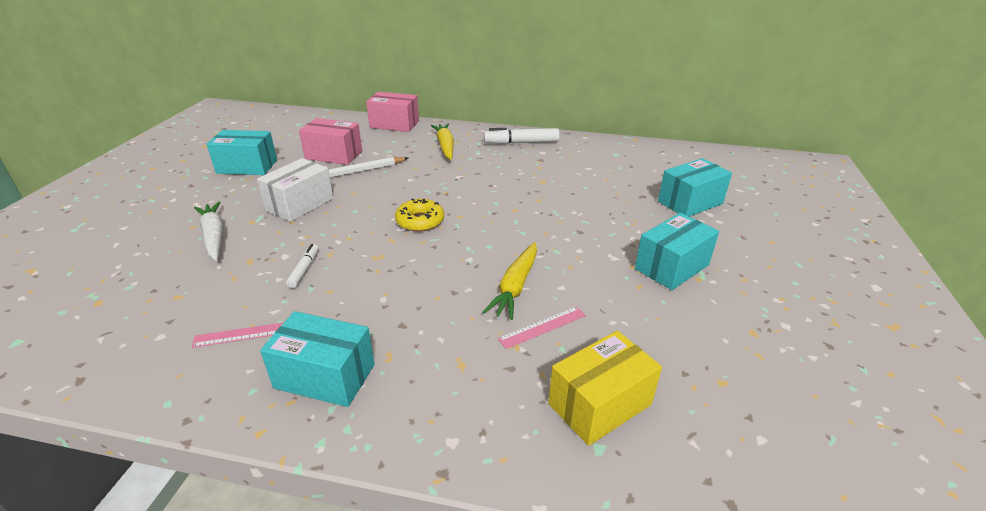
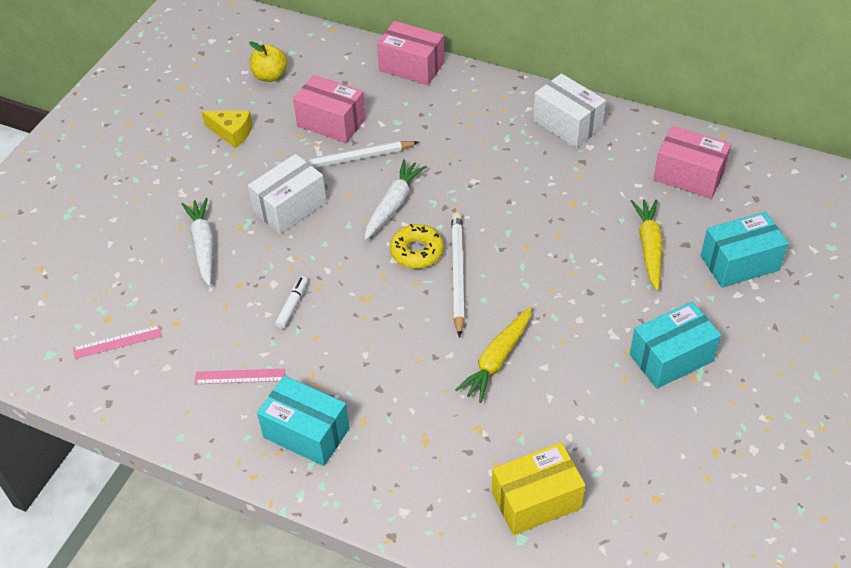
camera: 15 degrees right, 15 degrees up
(247, 166) = (232, 133): turquoise box -> yellow cheese
(281, 135) = (270, 76): none -> yellow apple
(393, 195) = (393, 204): none -> white carrot
(445, 146) = (468, 121): yellow carrot -> yellow carrot (649, 247)
(460, 232) = (457, 274): none -> white pencil
(521, 143) = (567, 124): white marker -> white box
(542, 327) = (510, 412): pink ruler -> pink ruler (117, 342)
(623, 160) = (688, 176): none -> pink box

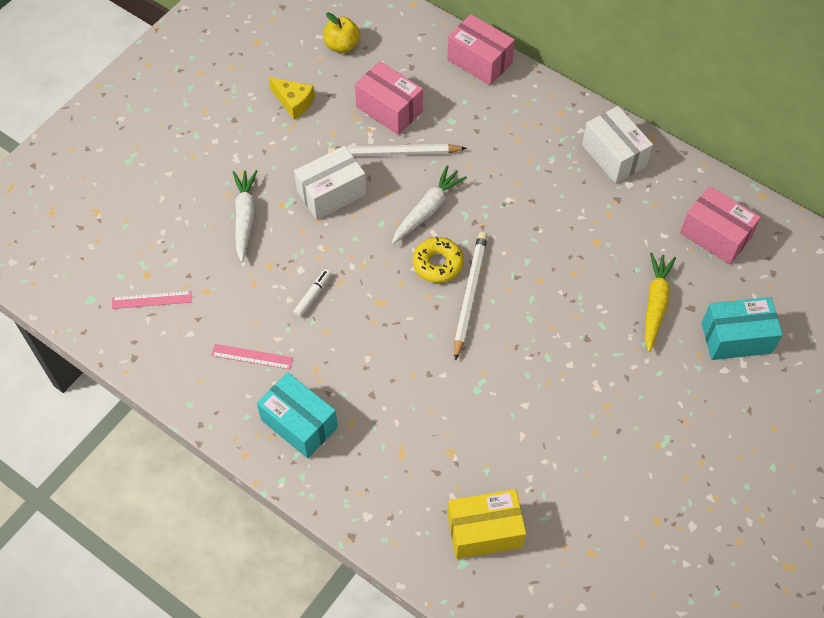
camera: 10 degrees right, 10 degrees up
(497, 359) = (484, 388): yellow carrot -> none
(671, 358) = (643, 421): turquoise box -> none

